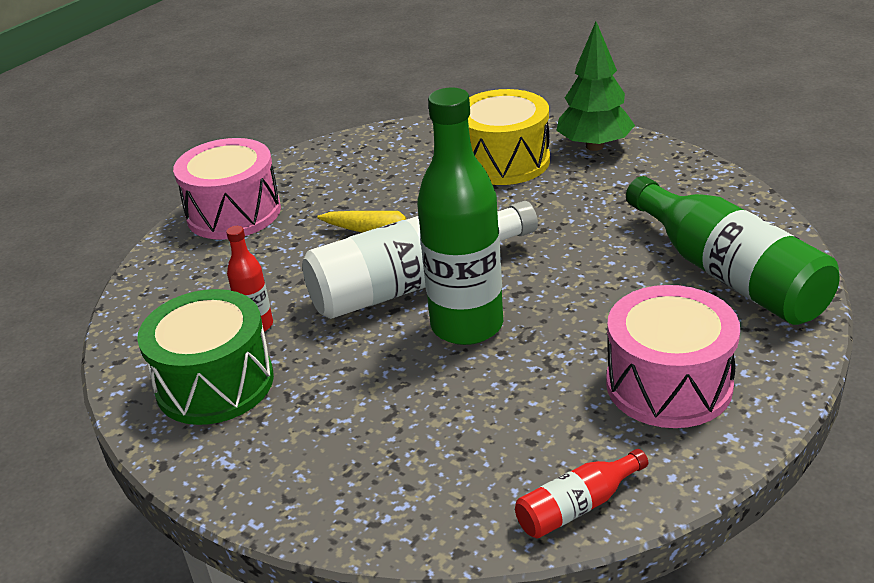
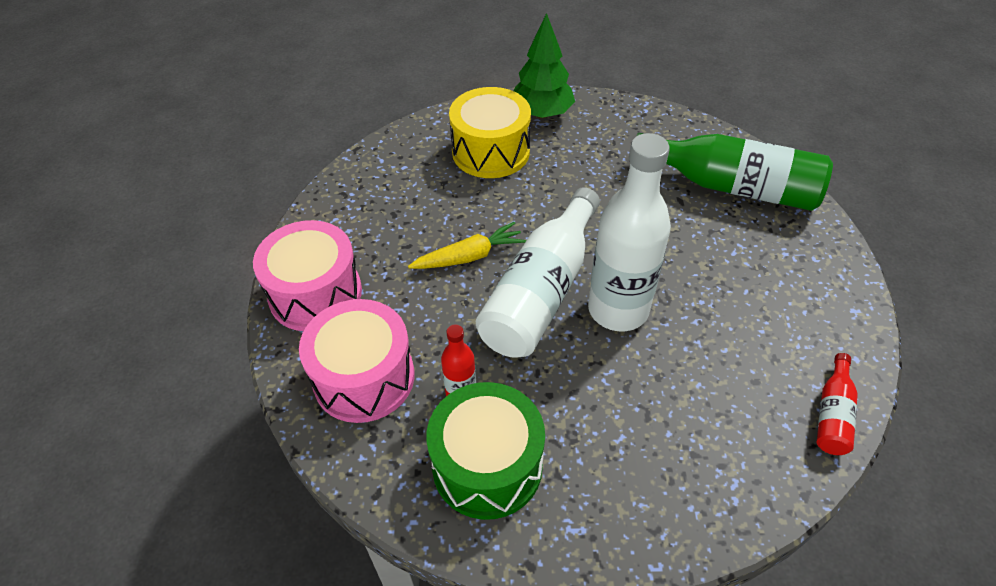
camera: 40 degrees left, 15 degrees up
(467, 326) = (618, 310): green bottle -> white bottle
(669, 384) = (786, 290): pink drum -> pink drum (364, 377)

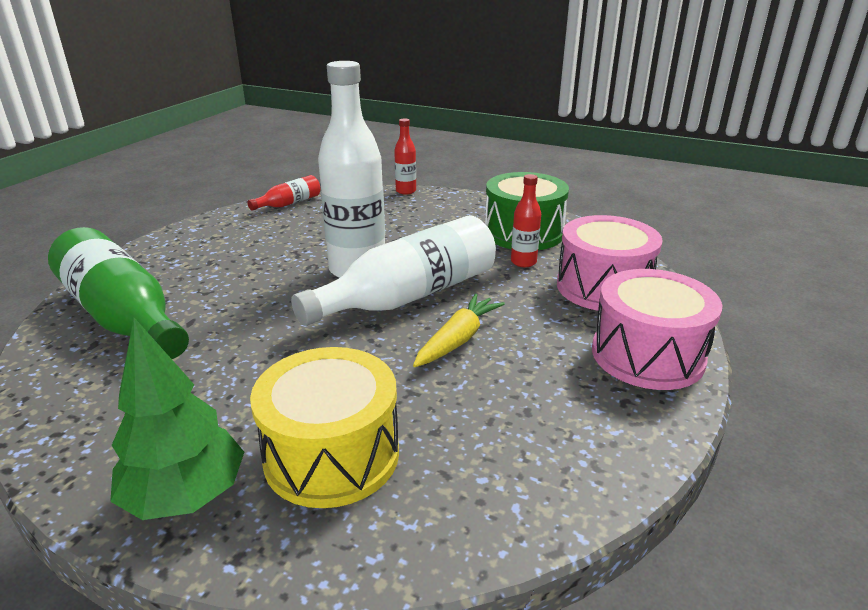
camera: 155 degrees left, 20 degrees down
(469, 256) = (458, 339): yellow carrot -> yellow carrot turned 120 degrees clockwise
(724, 533) = (406, 191): none -> red bottle

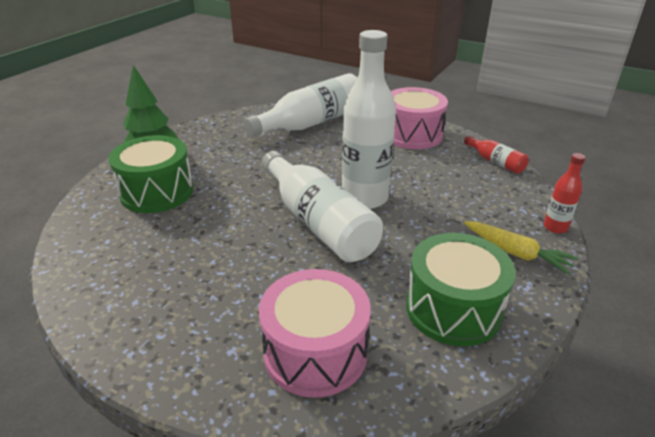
camera: 95 degrees right, 5 degrees up
(123, 317) = (311, 123): green bottle -> white bottle
(331, 455) = (157, 192): yellow drum -> green drum
(458, 339) = (249, 242): yellow carrot -> yellow carrot (516, 253)
(523, 262) = (377, 297): red bottle -> none
(647, 355) = (185, 353): pink drum -> pink drum (412, 134)

